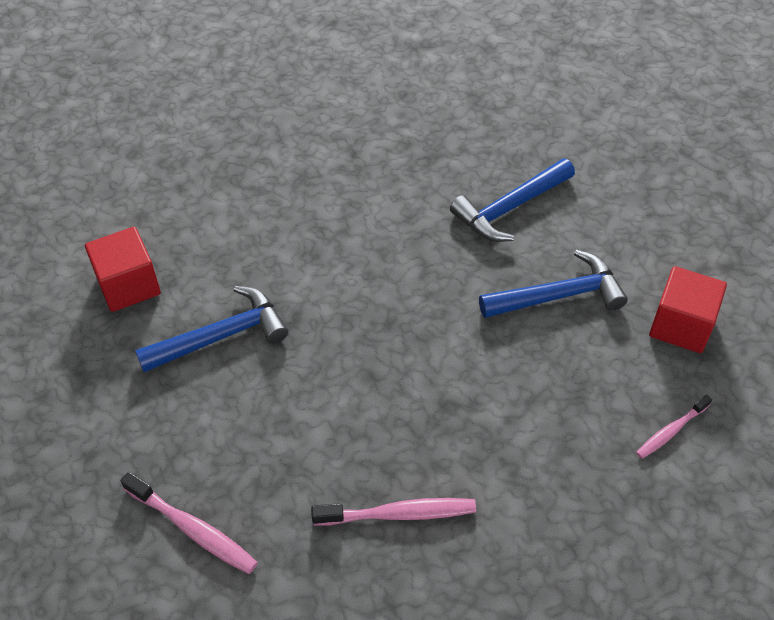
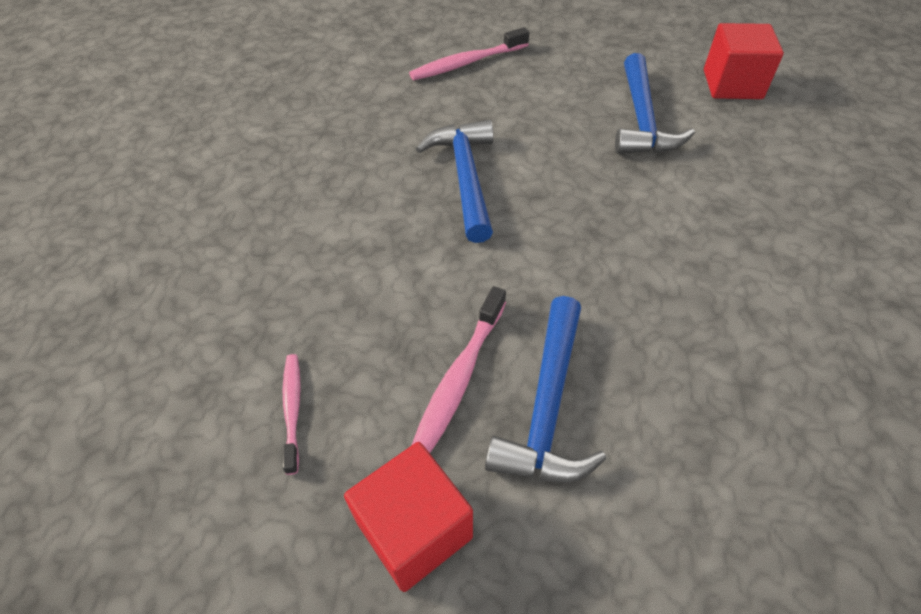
camera: 120 degrees right, 0 degrees up
(399, 514) = (389, 162): pink toothbrush -> pink toothbrush (459, 378)
(510, 208) = (732, 435): blue hammer -> blue hammer (465, 178)

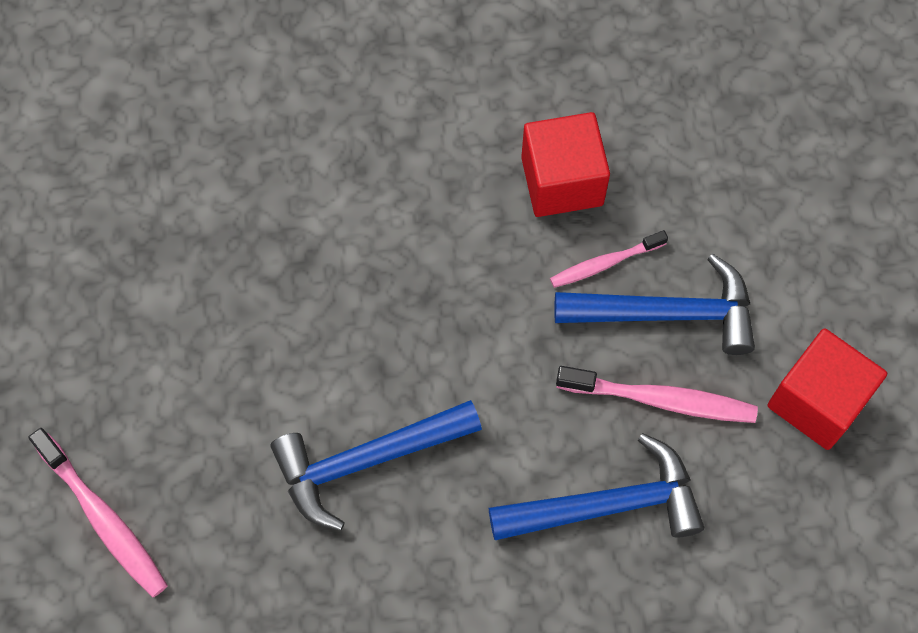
camera: 105 degrees left, 15 degrees up
(293, 409) = (743, 550): pink toothbrush -> pink toothbrush (604, 263)
(642, 119) = (206, 260): blue hammer -> blue hammer (606, 505)
(732, 84) = (108, 153): red cube -> red cube (562, 181)

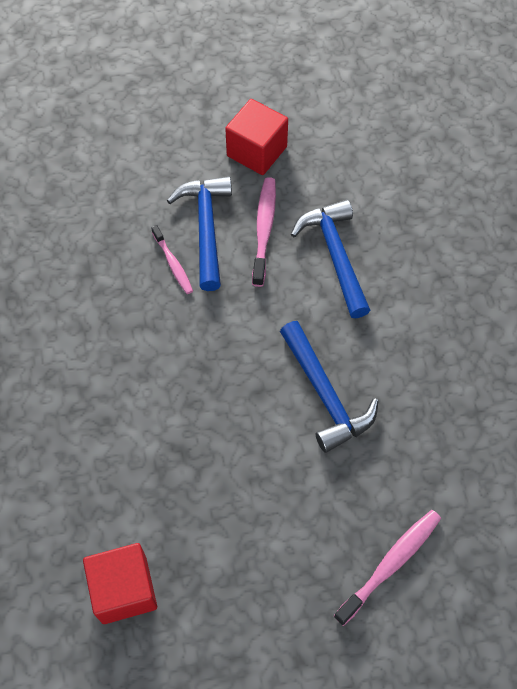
camera: 95 degrees left, 5 degrees down
(562, 181) = (113, 292): red cube -> red cube (124, 589)

